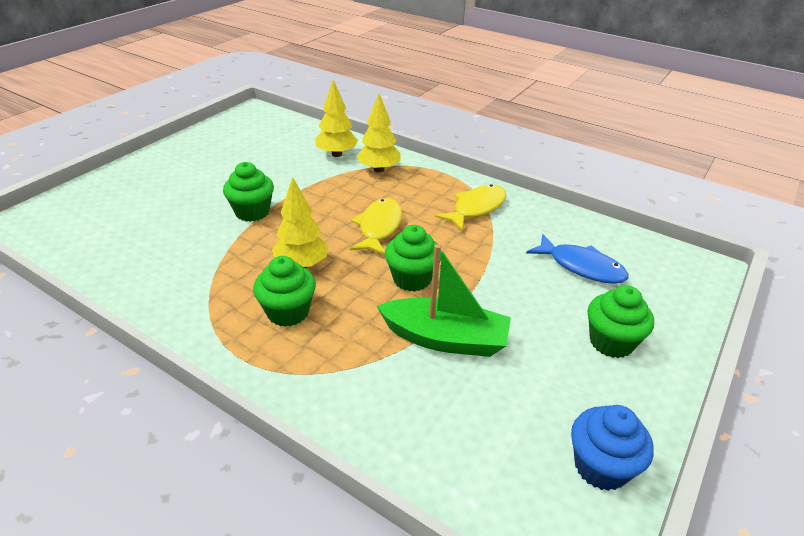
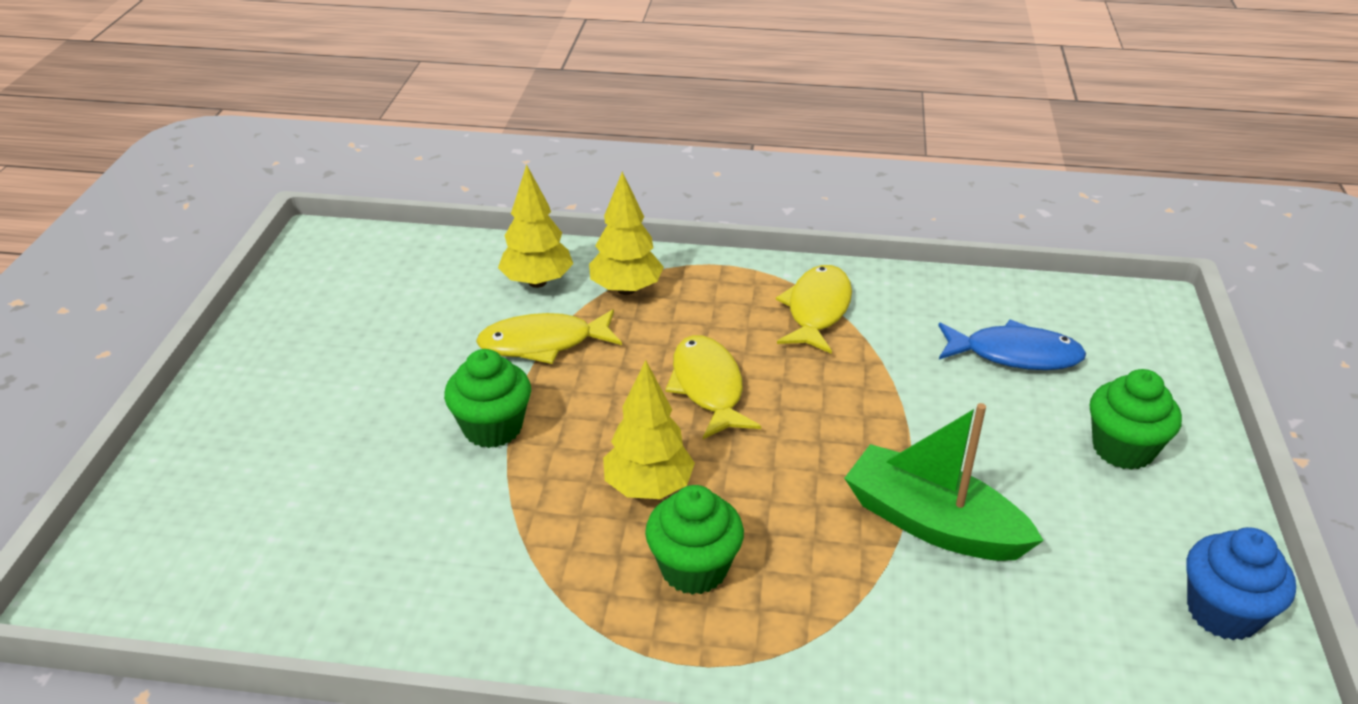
camera: 25 degrees left, 0 degrees up
(313, 182) = (543, 343): none -> yellow fish
(412, 279) = (820, 452): green cupcake -> none
(445, 339) = (932, 523): green boat -> green boat turned 135 degrees counterclockwise

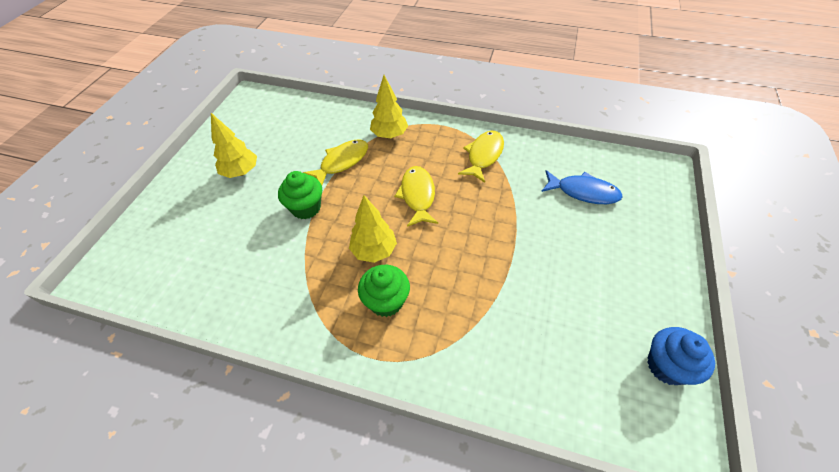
camera: 10 degrees right, 15 degrees up
(537, 282) = (347, 127): yellow tree -> yellow tree (241, 172)
(543, 343) = (342, 162): yellow fish -> yellow fish turned 135 degrees clockwise
(932, 523) = (516, 289): green boat -> none
(1123, 449) = (631, 256): green cupcake -> none

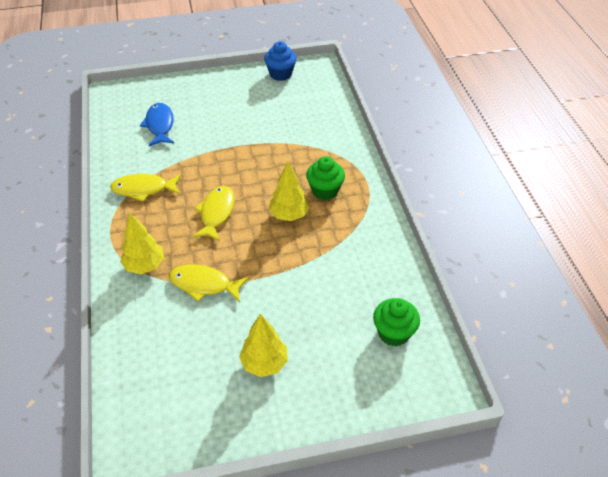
camera: 120 degrees left, 5 degrees down
(306, 208) = (275, 280): green cupcake -> green cupcake (393, 333)
(417, 195) = (216, 213): yellow fish -> yellow fish turned 135 degrees clockwise

